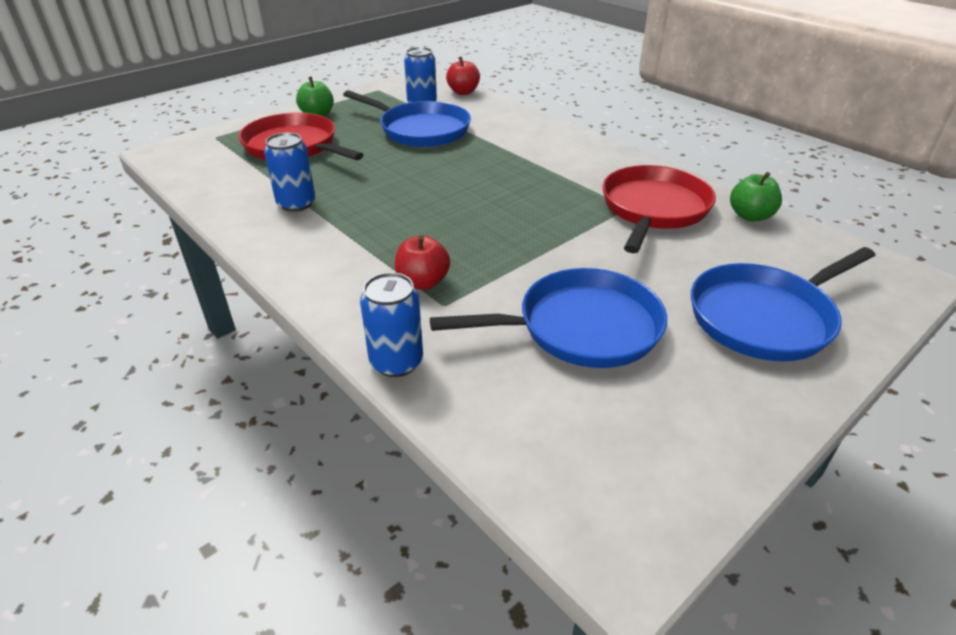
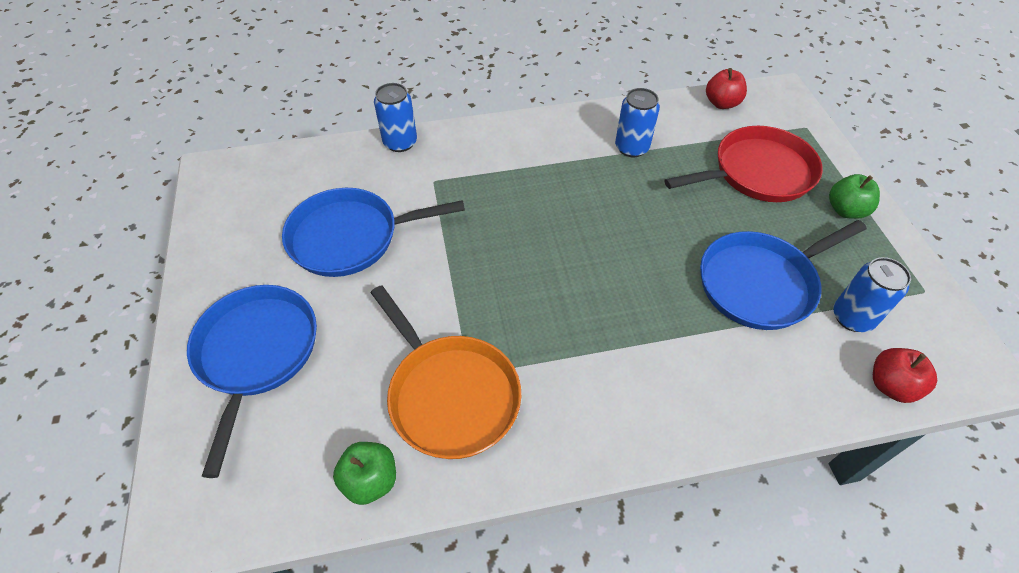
camera: 120 degrees right, 15 degrees up
(423, 282) = (467, 180): red apple -> red apple (721, 103)
(581, 327) = (350, 237): blue pan -> blue pan turned 60 degrees clockwise
(653, 209) = (450, 395): red pan -> orange pan

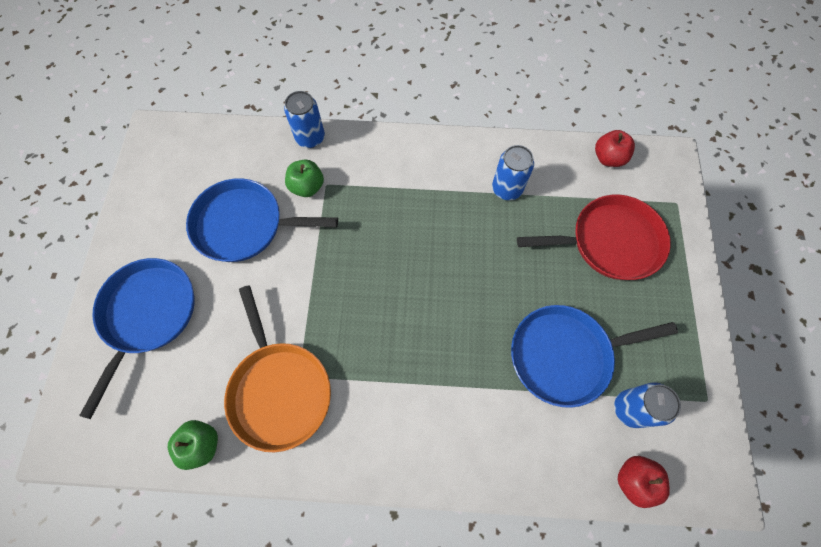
camera: 15 degrees right, 15 degrees up
(845, 210) = (673, 301): green apple -> green apple (307, 187)

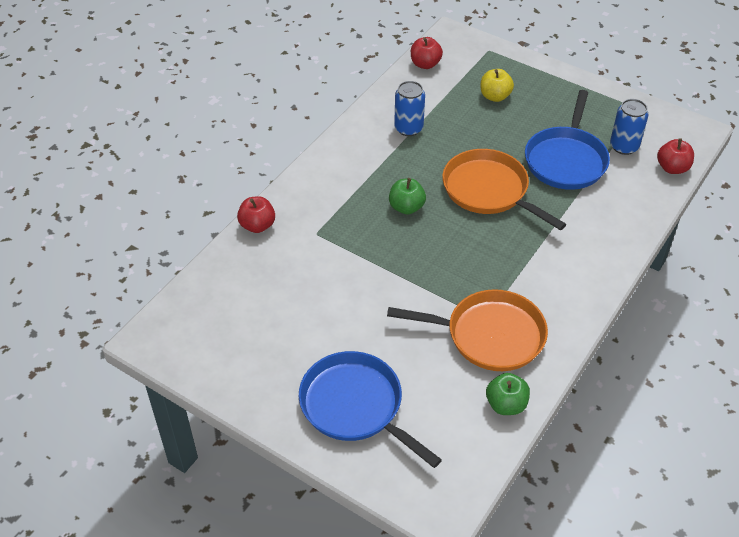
camera: 60 degrees left, 20 degrees down
(244, 225) = (313, 304): blue pan -> none
(307, 187) = (308, 247): green apple -> green apple (406, 207)
(310, 138) = (257, 225): blue can -> red apple
(469, 300) = (488, 190): none -> orange pan
(610, 242) = (495, 96): red pan -> yellow apple

